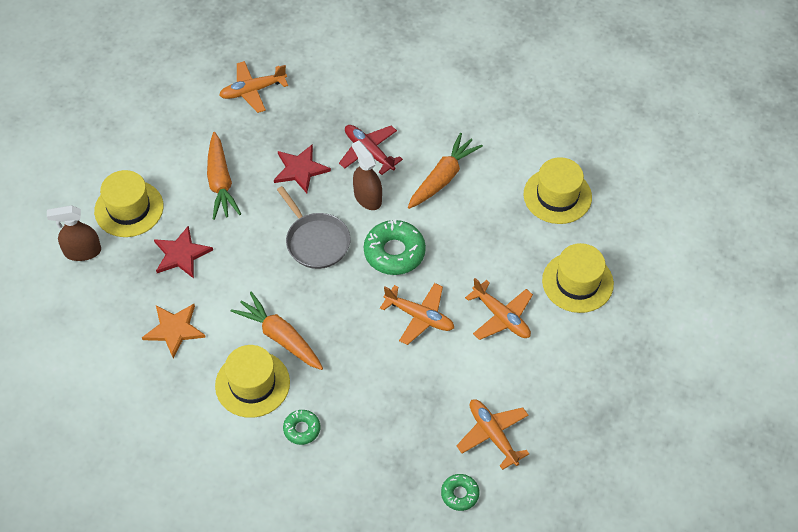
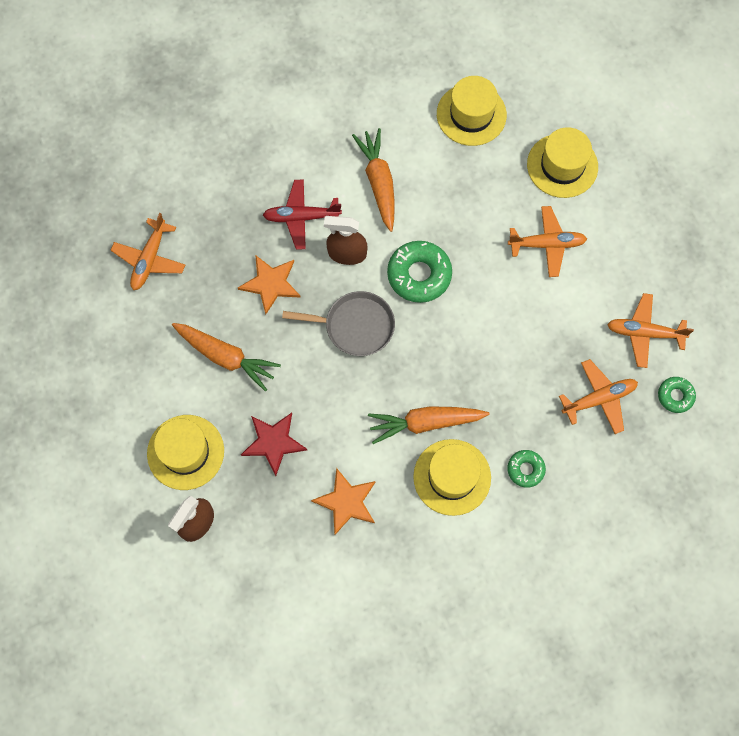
camera: 50 degrees left, 15 degrees up
(300, 169) = (271, 284): red star -> orange star
(419, 317) = (496, 303): orange plane -> orange plane (599, 399)

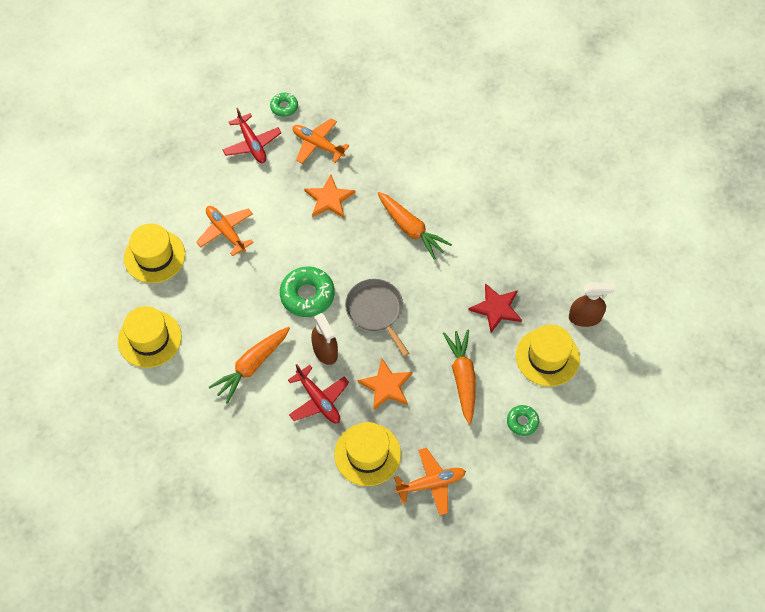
camera: 125 degrees left, 10 degrees down
(346, 502) = (498, 242): orange star -> orange star (329, 199)
(452, 477) = (434, 194): yellow hat -> yellow hat (367, 454)
(525, 469) = (396, 158): green donut -> green donut (522, 422)
(644, 333) = (252, 144): orange plane -> red plane

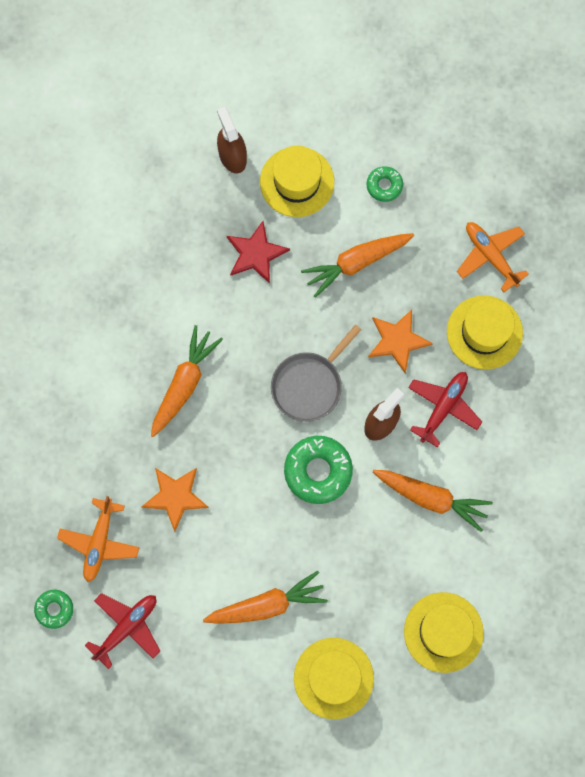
camera: 110 degrees left, 15 degrees up
(226, 232) = (267, 604): orange plane -> orange carrot

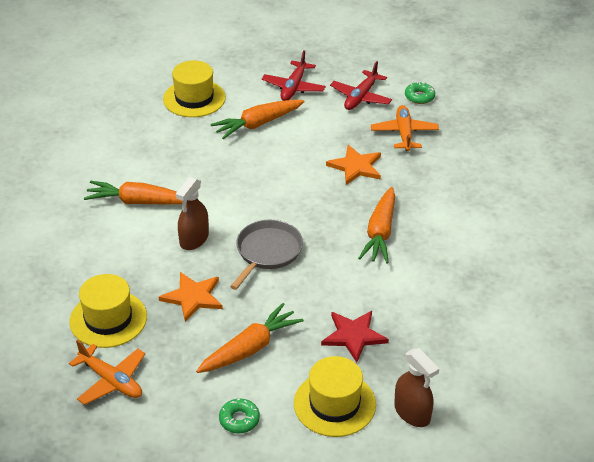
camera: 165 degrees right, 35 degrees down
(318, 471) = (241, 201): green donut -> none
(443, 407) = (139, 259): red plane -> red plane (293, 87)
(443, 632) = (113, 133): yellow hat -> none

